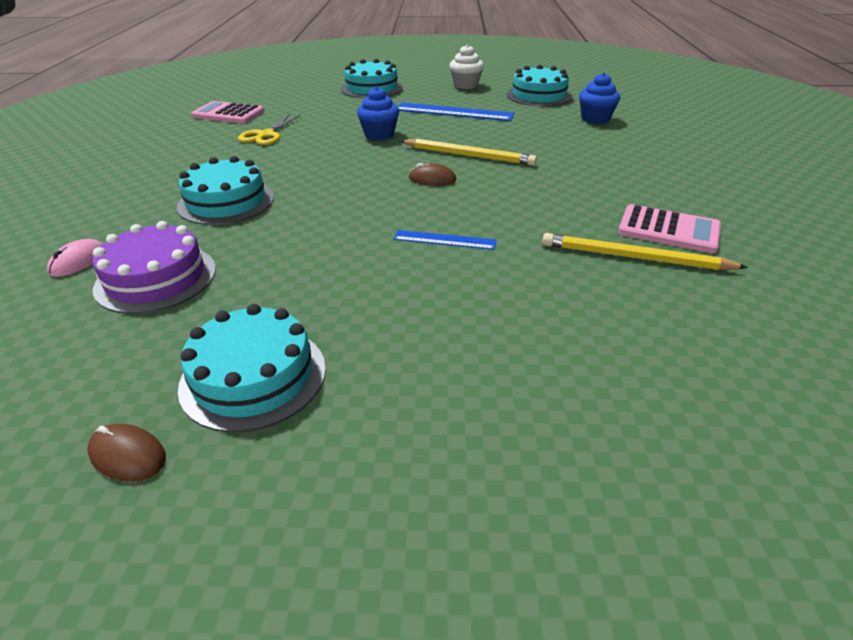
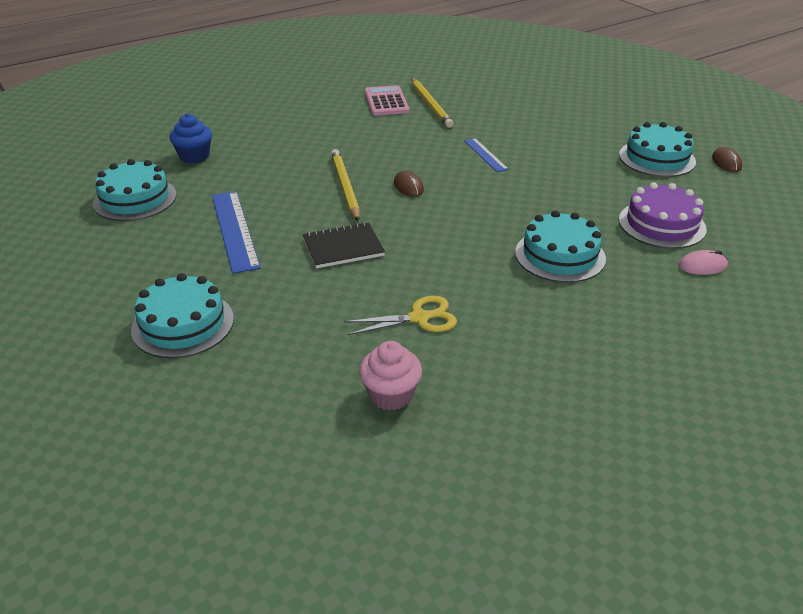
camera: 125 degrees left, 0 degrees up
(228, 114) = (390, 395): pink calculator -> pink cupcake
(379, 134) = (343, 247): blue cupcake -> black notebook
(465, 85) = (120, 256): white cupcake -> none

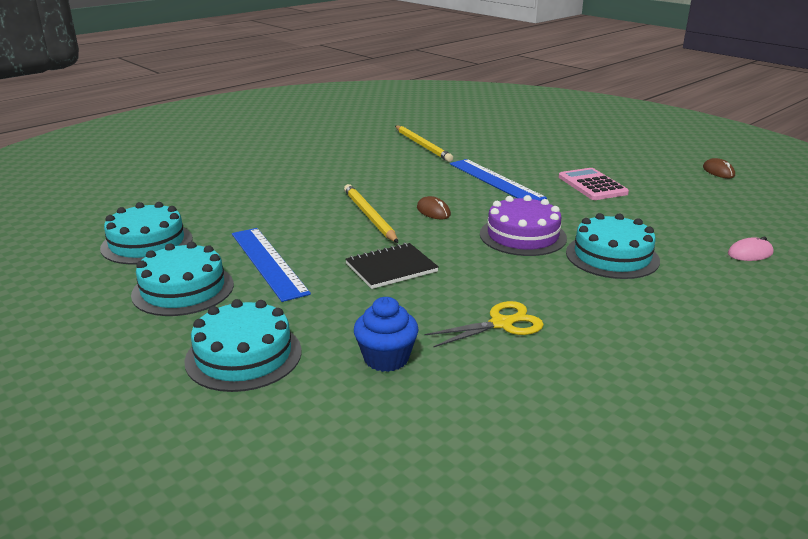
camera: 10 degrees left, 10 degrees down
(194, 156) = (199, 202): blue cupcake -> blue cupcake (386, 358)
(386, 102) = (378, 146): pink calculator -> pink calculator (592, 185)
(390, 395) = (507, 400): pink cupcake -> none
(485, 155) = (495, 180): blue ruler -> blue ruler, size x1.77
(657, 158) = (655, 172): turquoise cake -> turquoise cake (183, 289)
(661, 224) = (691, 223): purple cake -> purple cake (522, 236)

